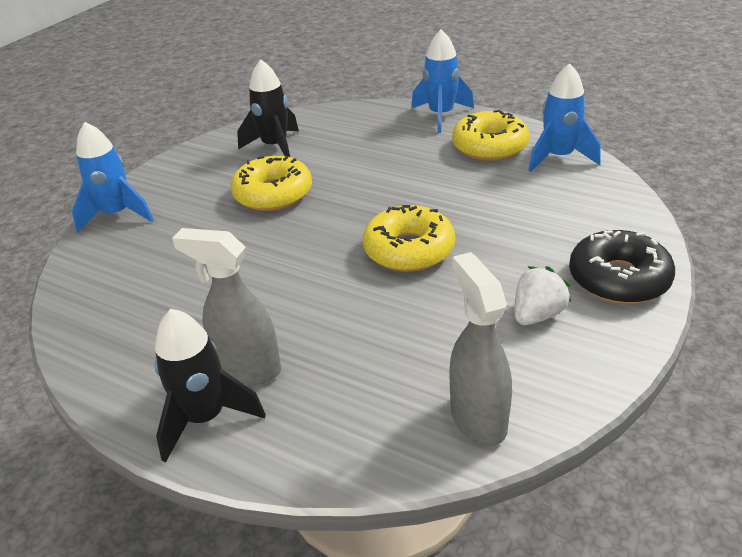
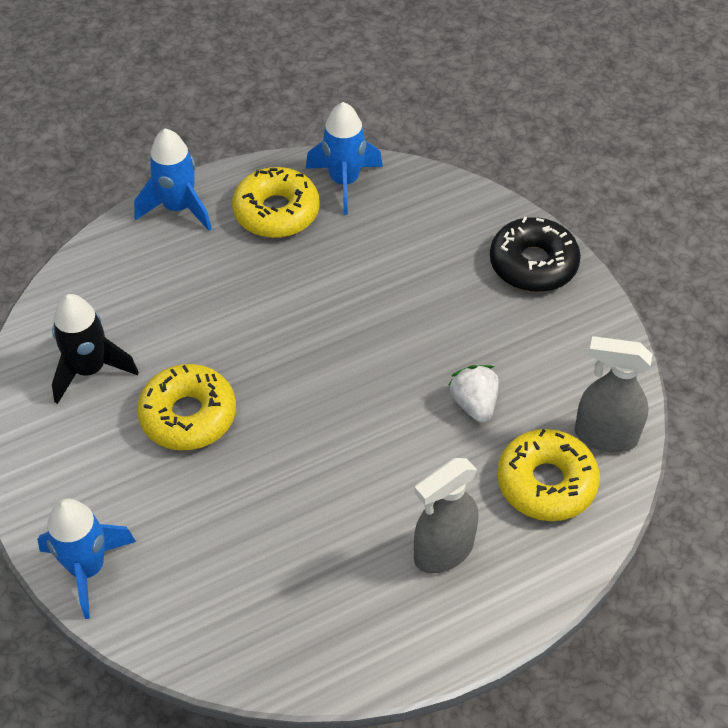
camera: 60 degrees left, 15 degrees up
(206, 418) = (479, 604): black rocket -> none
(409, 250) = (382, 364): yellow donut -> yellow donut (546, 483)
(537, 315) = (532, 336): white strawberry -> white strawberry (474, 404)

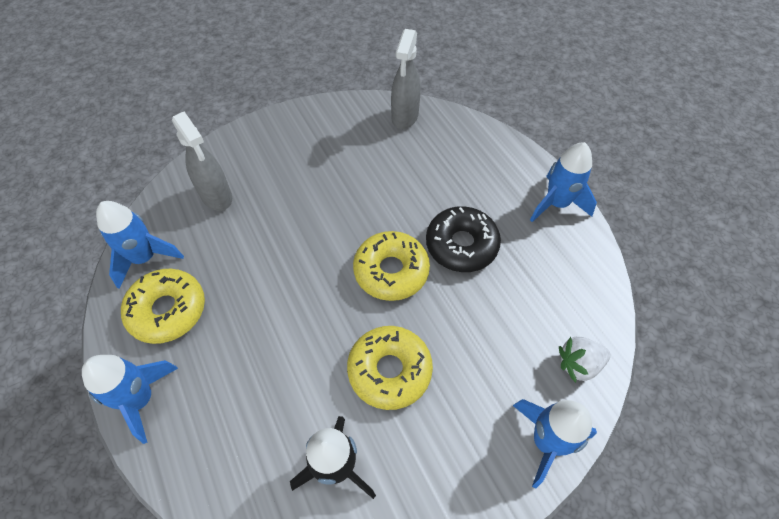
camera: 90 degrees left, 5 degrees up
(439, 634) = (556, 204): none -> blue rocket
(443, 551) = (497, 200): grey spray bottle -> grey spray bottle (216, 196)
(474, 404) = (380, 179): white strawberry -> white strawberry (578, 364)
(533, 264) = (259, 142): black donut -> black donut (461, 245)
(546, 483) = (441, 146): yellow donut -> yellow donut (391, 271)

